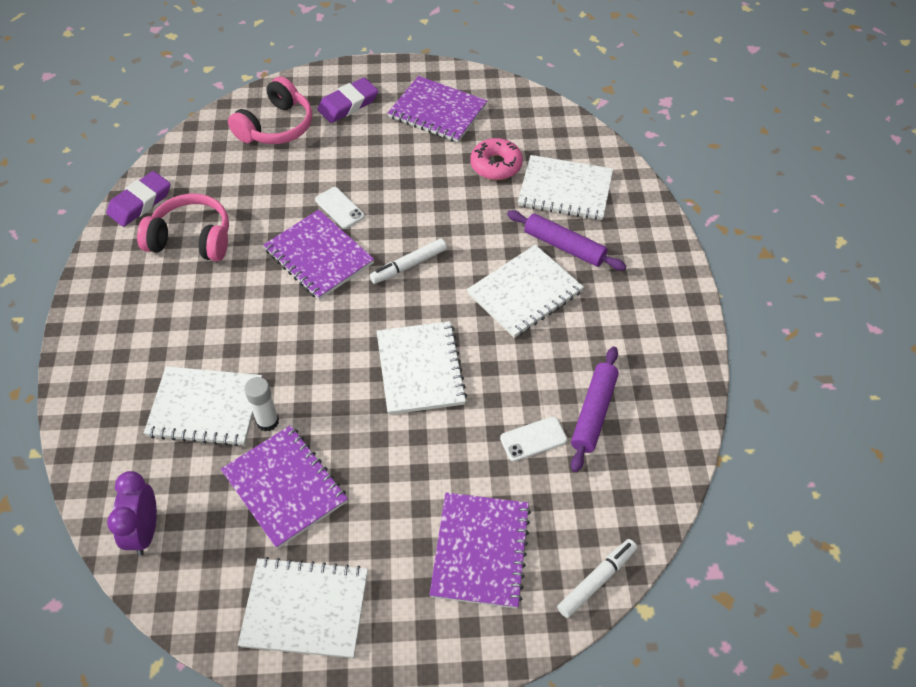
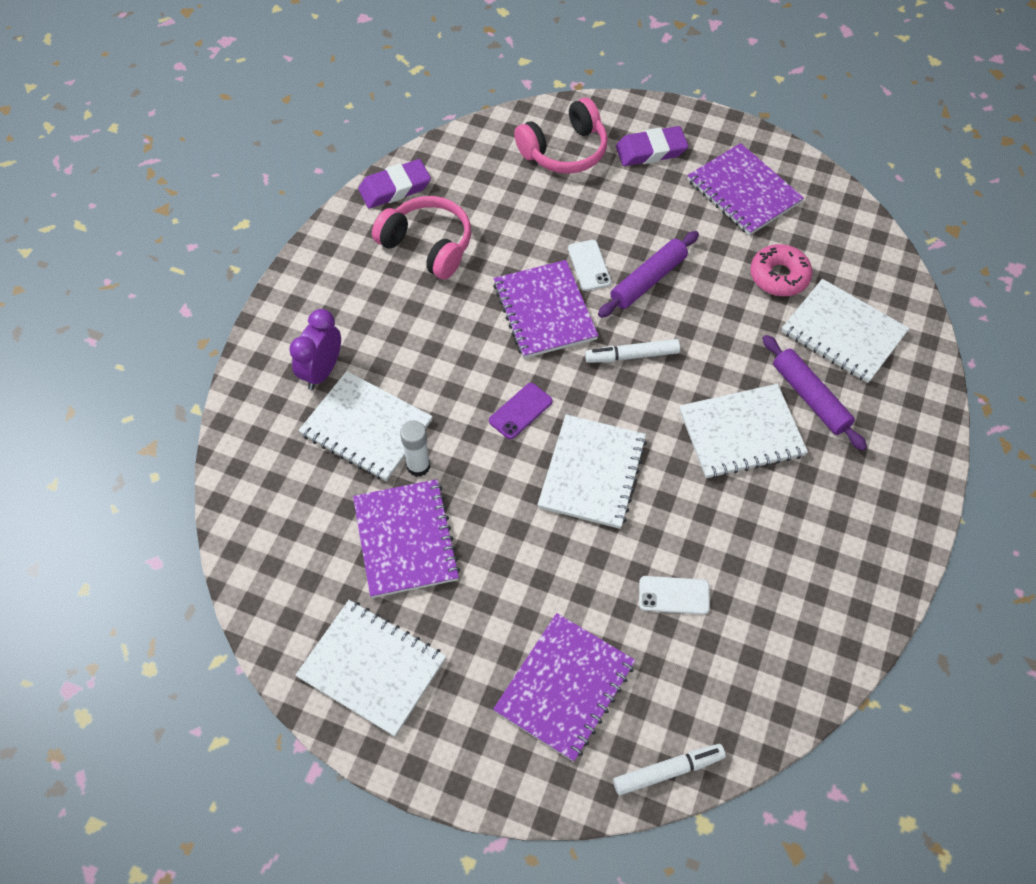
camera: 25 degrees right, 5 degrees up
(145, 531) = (260, 527): purple clock -> purple clock (322, 371)
(336, 343) = (520, 411): none -> purple phone
(593, 412) = (751, 594): purple rolling pin -> purple rolling pin (648, 280)

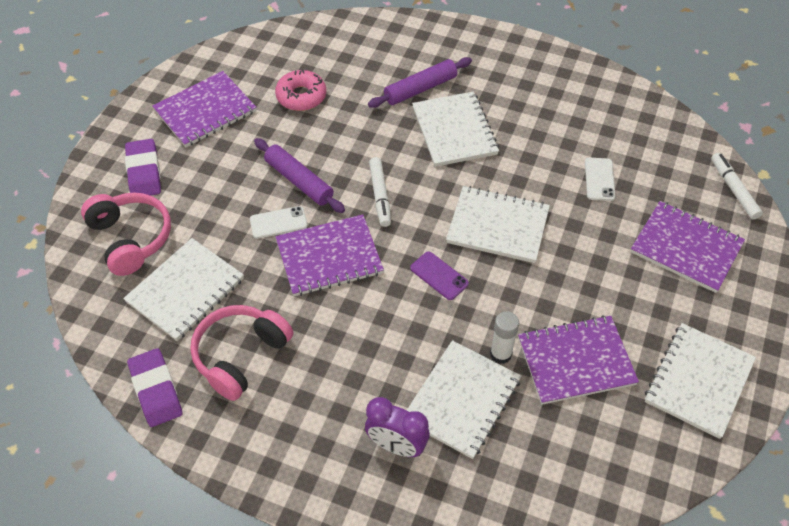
camera: 90 degrees left, 5 degrees down
(843, 333) = (359, 64): white notebook -> white notebook (185, 290)

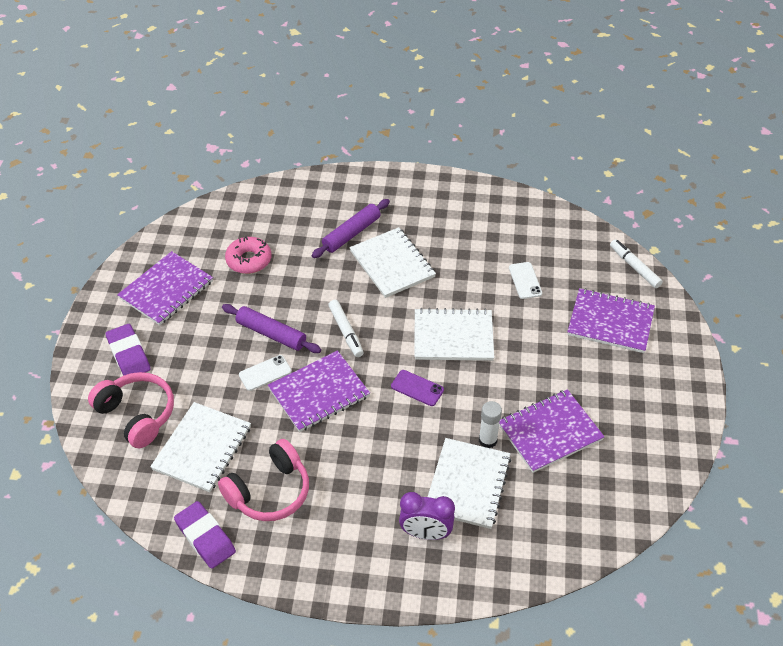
camera: 15 degrees left, 5 degrees down
(240, 356) = (269, 492): pink headphones -> pink headphones turned 150 degrees counterclockwise
(698, 381) = (650, 426): white notebook -> none

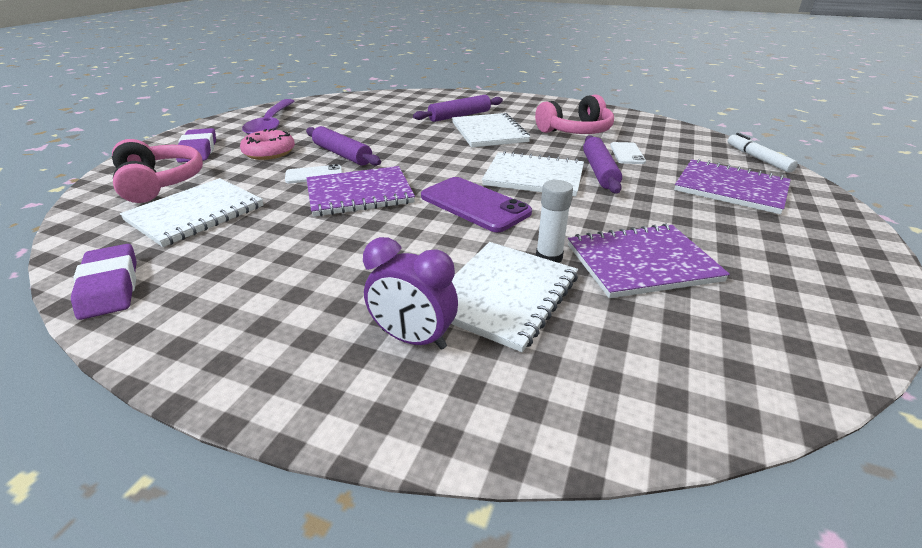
camera: 15 degrees right, 15 degrees down
(166, 290) = (271, 124): purple notebook -> purple spoon
(249, 260) = (357, 119): pink donut -> pink donut (269, 152)
(269, 492) = (233, 259): pink headphones -> pink headphones (576, 131)
(346, 331) = (418, 161): white marker -> none
(417, 388) = (474, 204): purple phone -> purple phone, size x1.76
(505, 316) = (599, 171): none -> purple rolling pin

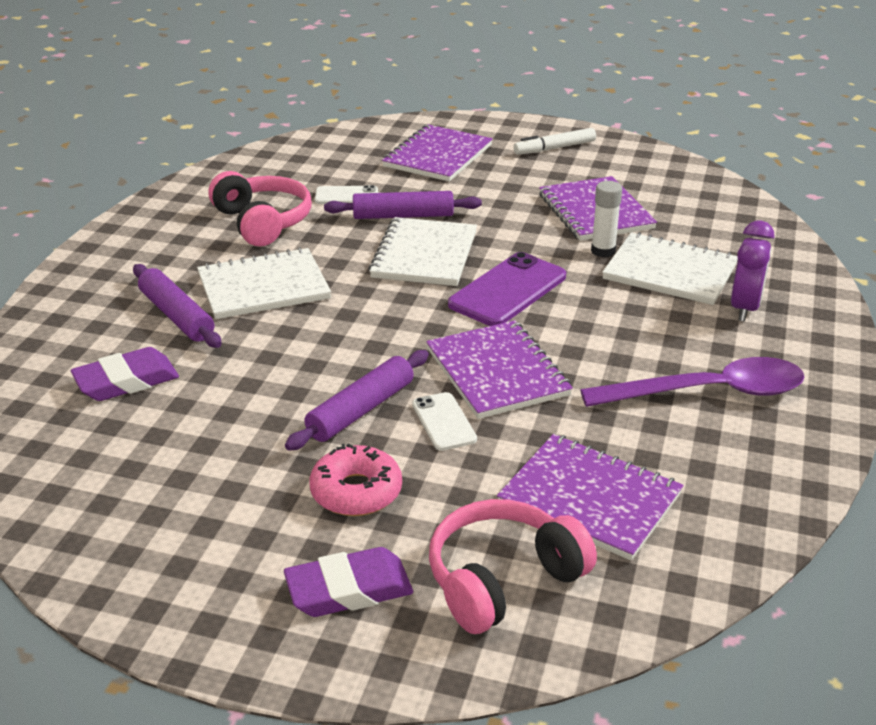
camera: 95 degrees left, 0 degrees up
(110, 286) = (766, 503): purple eraser -> purple eraser (126, 381)
(196, 214) = (589, 499): white notebook -> purple notebook
(271, 124) = (197, 532): purple spoon -> purple spoon (708, 392)
(757, 158) = (357, 131): white marker -> white marker (554, 148)

